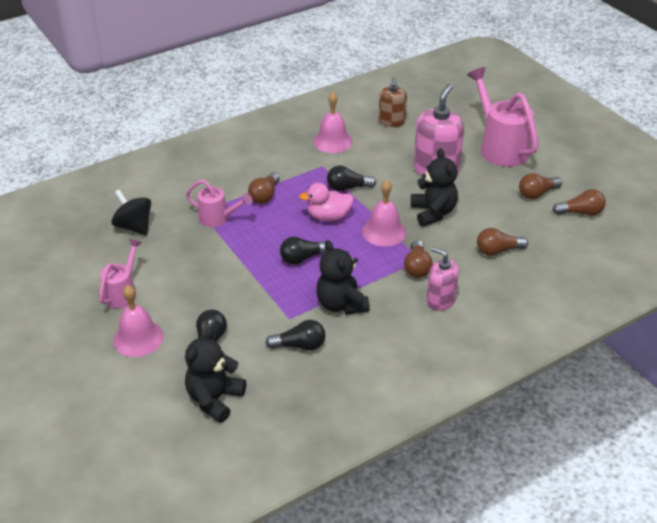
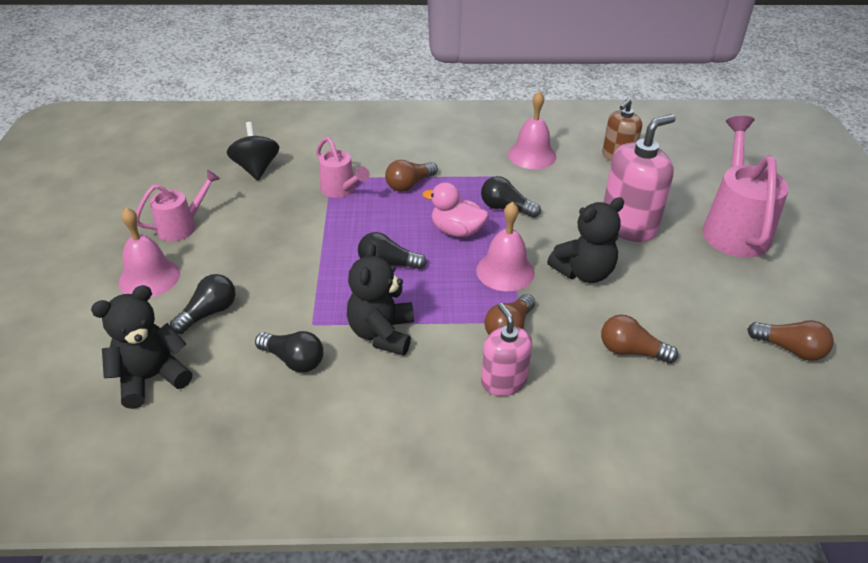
camera: 30 degrees right, 0 degrees up
(433, 213) = (584, 272): black teddy bear -> black teddy bear turned 45 degrees clockwise
(537, 194) = (742, 301): brown light bulb -> none

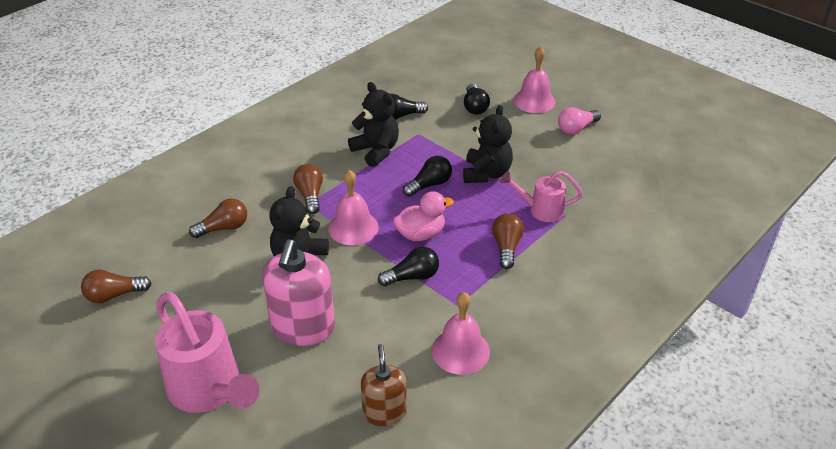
camera: 135 degrees right, 0 degrees up
(151, 378) = (448, 76): black teddy bear -> black teddy bear (486, 173)
(182, 226) = (576, 128): pink watering can -> pink light bulb
(256, 168) = (620, 186): black spinning top -> none
(503, 381) = (283, 169): pink soap dispenser -> none

